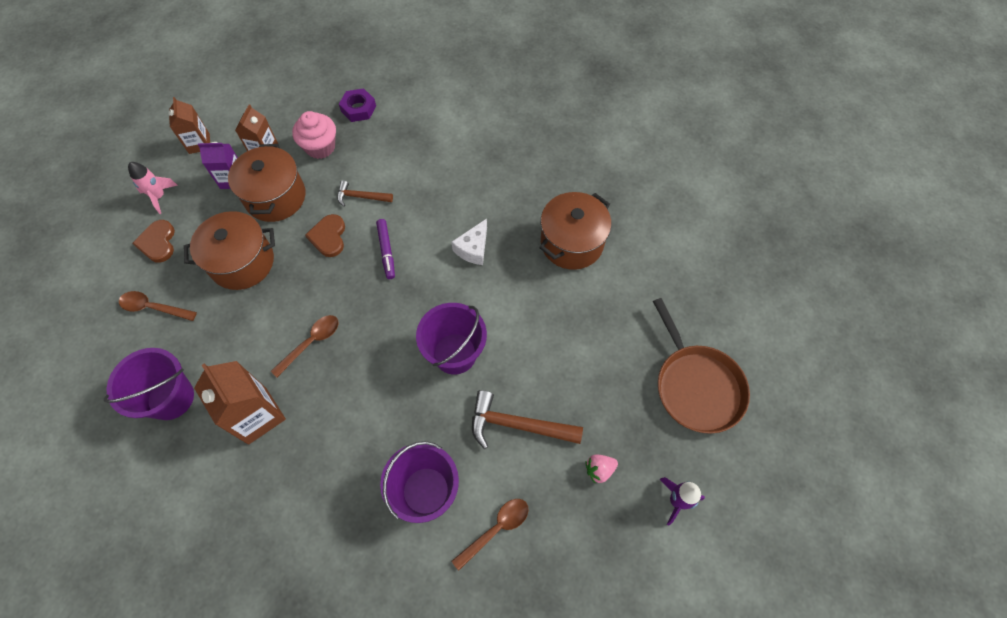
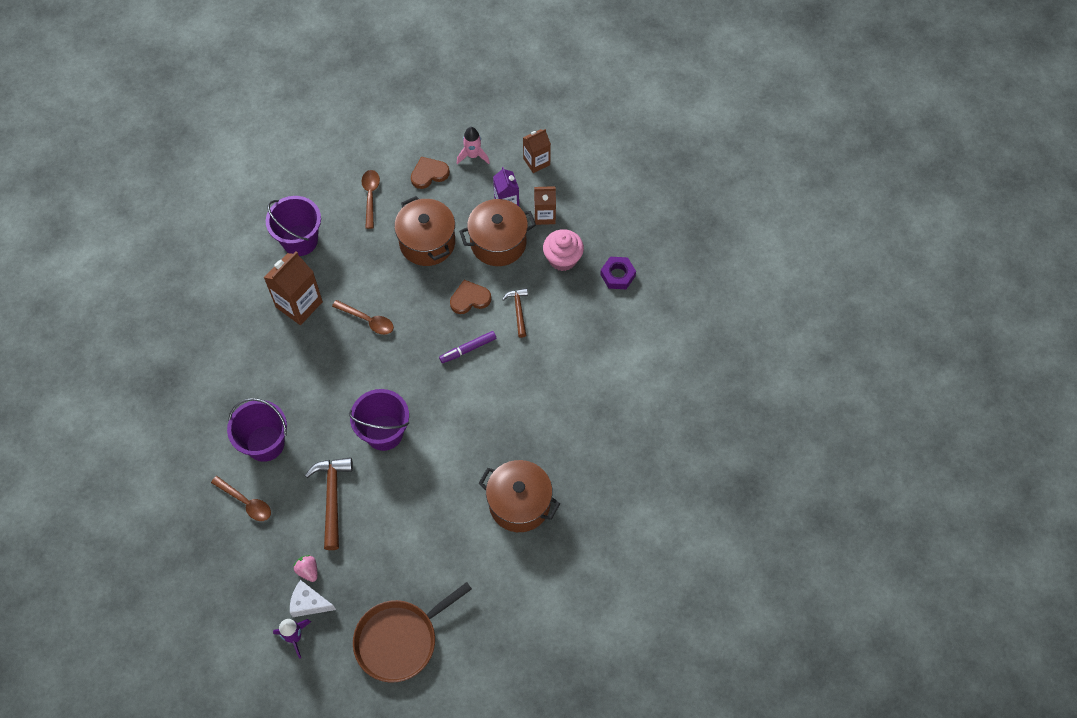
camera: 75 degrees right, 0 degrees up
(473, 248) = (490, 420): white cheese -> white cheese (309, 603)

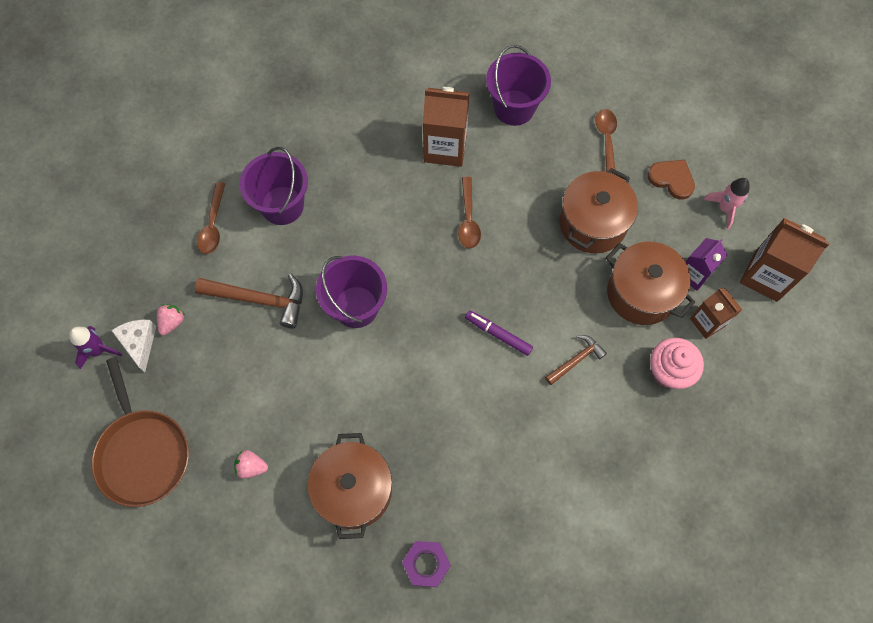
camera: 60 degrees right, 5 degrees up
(332, 498) = (259, 300): brown hammer -> brown hammer turned 45 degrees clockwise
(370, 196) = (606, 141): brown spoon -> brown spoon turned 60 degrees counterclockwise
(400, 639) = (142, 453): brown pan -> brown pan turned 135 degrees counterclockwise
(459, 565) = (251, 467): none -> pink strawberry
(469, 299) = (557, 302): brown heart -> none
(536, 162) = (766, 276): brown carton -> brown carton, size x1.60
(617, 275) = (690, 443): purple nut -> purple nut (426, 564)

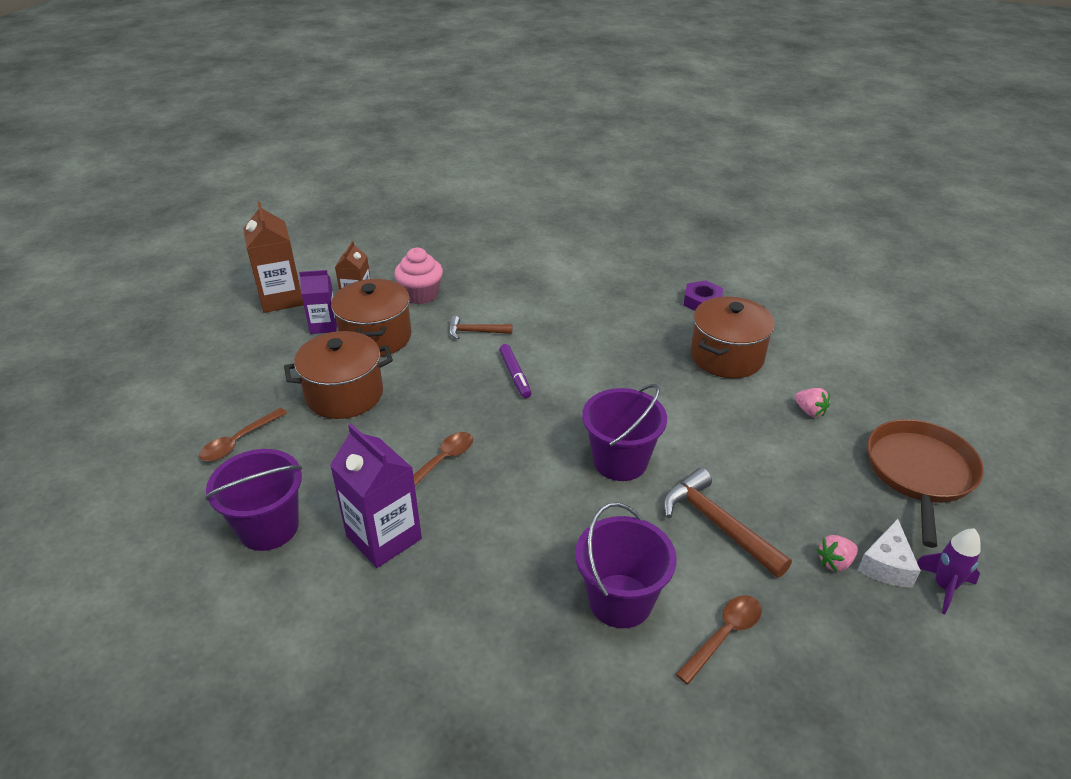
camera: 140 degrees left, 30 degrees down
(445, 148) = (384, 537): brown carton -> purple carton
(672, 179) = (240, 383): brown heart -> none
(725, 208) = (238, 344): pink rocket -> none

